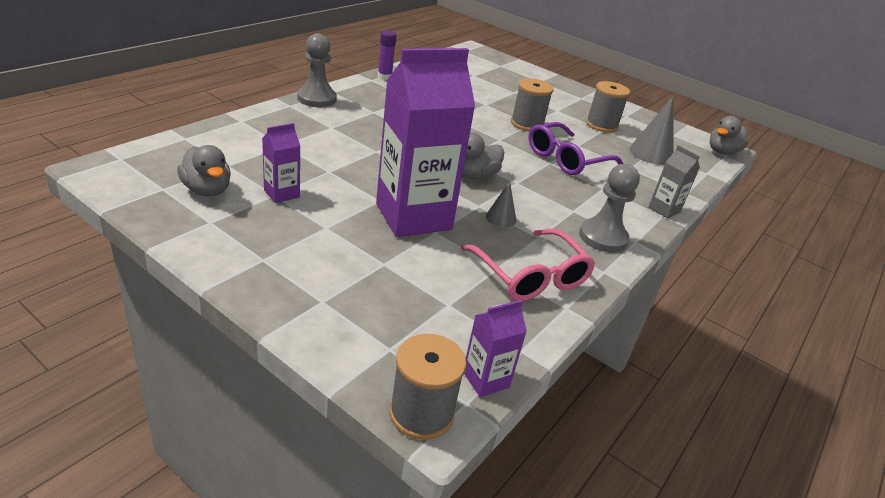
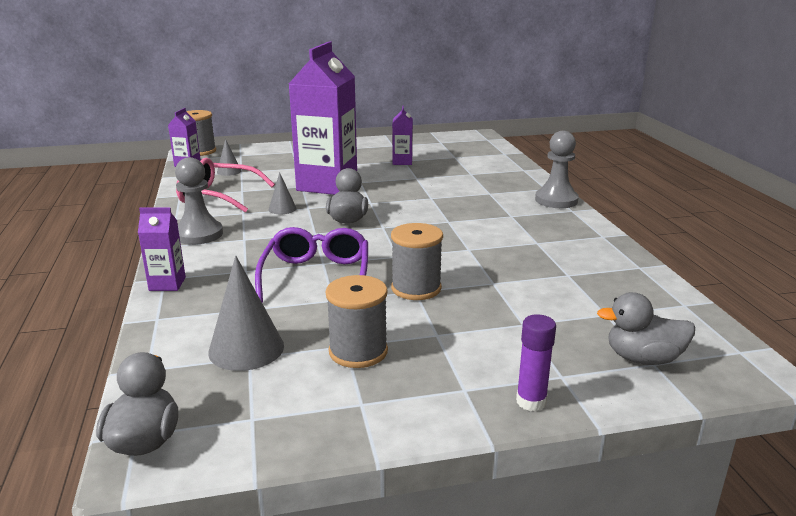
camera: 135 degrees right, 10 degrees down
(207, 190) = (427, 149): grey duck -> grey duck (643, 358)
(384, 77) = (610, 245): purple glue stick -> purple glue stick (531, 401)
(461, 315) = (229, 171): none -> grey cone
(664, 209) = (167, 284): grey carton -> purple carton

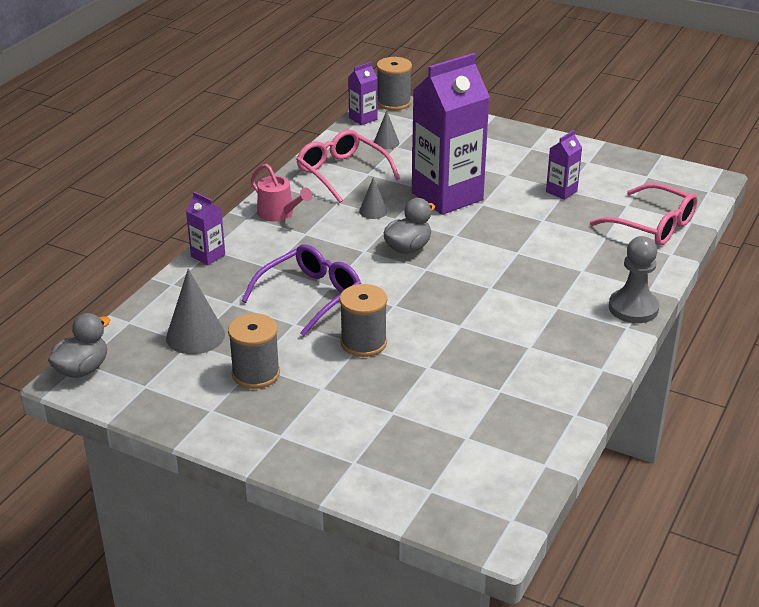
camera: 40 degrees right, 10 degrees up
(199, 234) = (279, 214): grey pawn -> pink watering can
(487, 161) = (652, 225): none -> pink glasses
(531, 401) = (307, 466): purple glue stick -> none
(643, 358) = (429, 483): grey duck -> none

